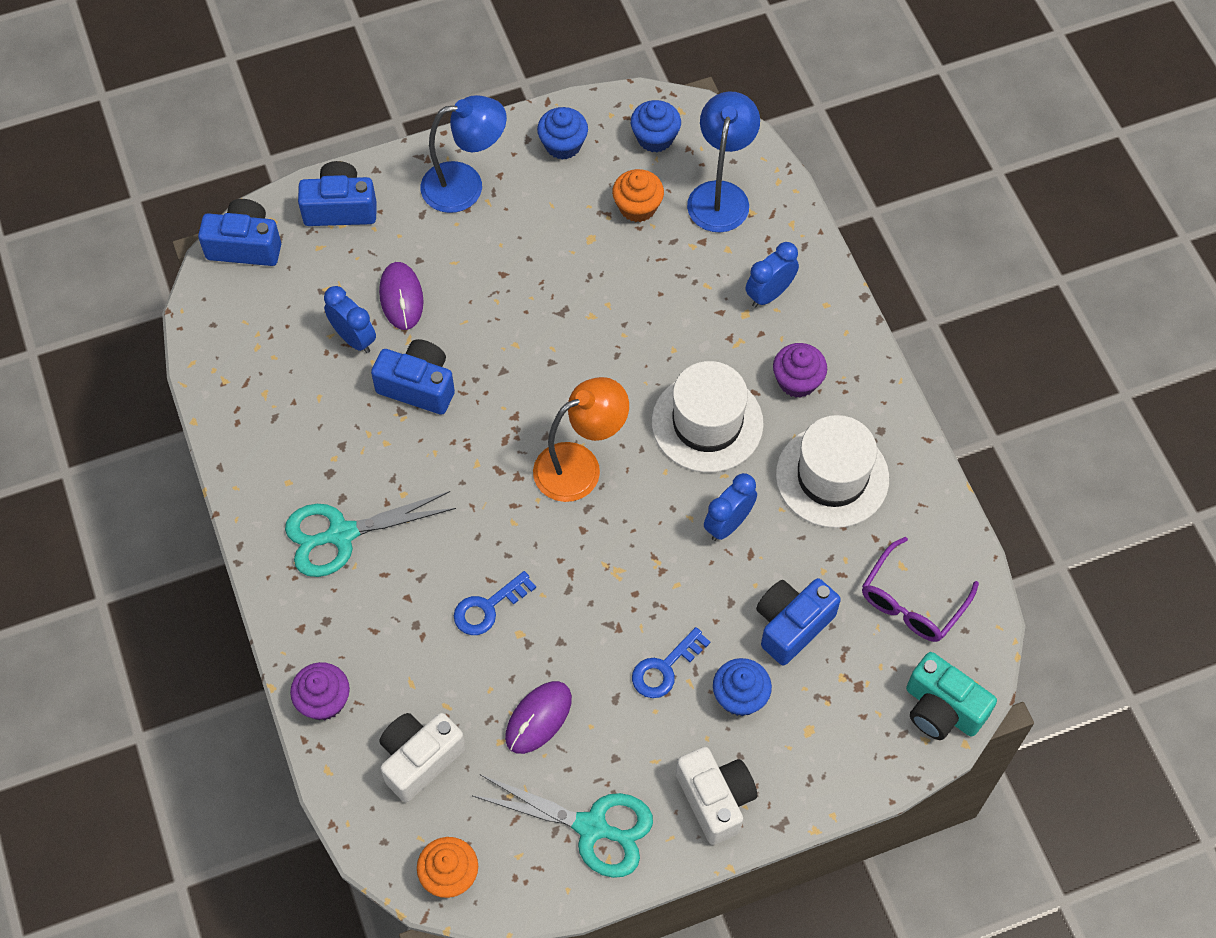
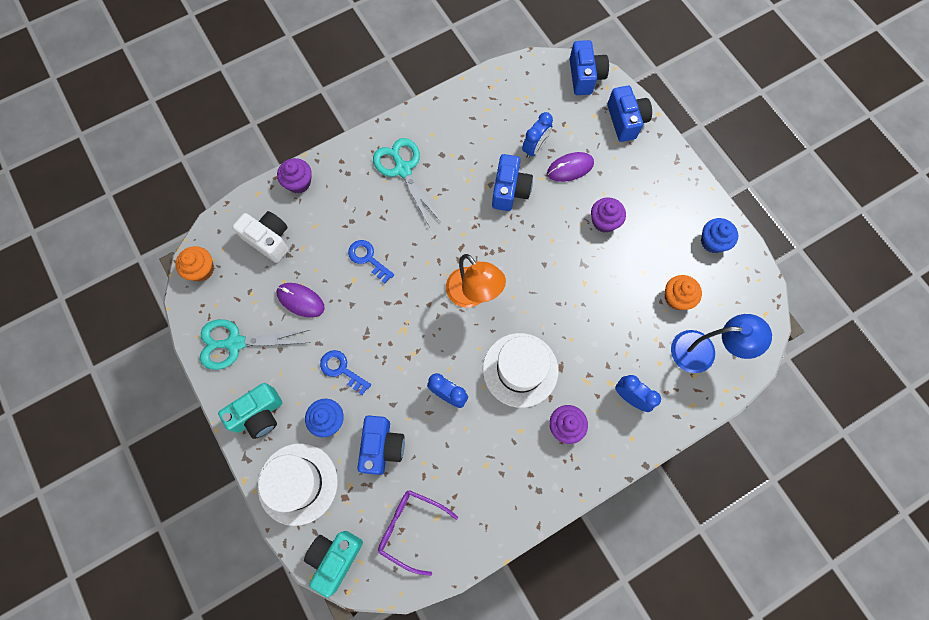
camera: 80 degrees right, 10 degrees up
(465, 185) = (663, 188): blue lamp -> none
(500, 271) = (604, 221): none -> purple cupcake
(592, 827) = (235, 343): turquoise scissors -> turquoise scissors turned 75 degrees clockwise
(655, 138) = (737, 300): blue cupcake -> none
(715, 799) = (259, 414): white camera -> turquoise camera
(792, 625) = (382, 447): blue camera -> blue camera turned 60 degrees clockwise
(832, 477) = (496, 460): white hat -> white hat (298, 483)

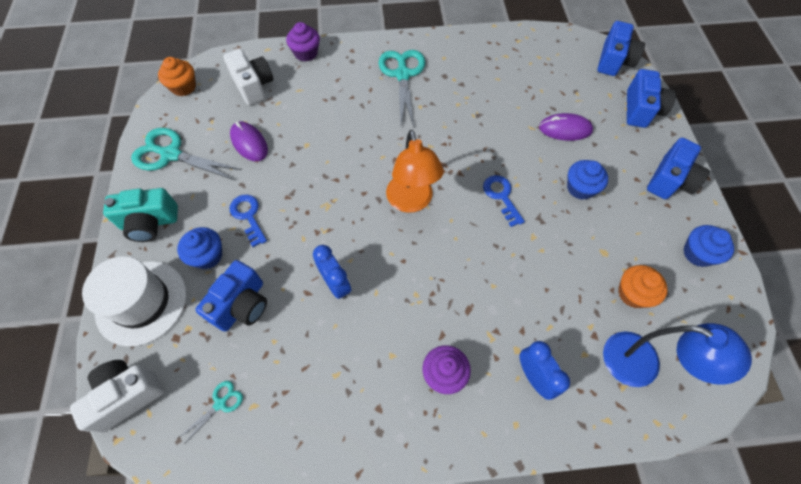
camera: 25 degrees right, 10 degrees down
(335, 558) = (127, 396): turquoise camera -> white camera
(368, 258) = (329, 132): blue key -> blue key (501, 197)
(411, 528) = (220, 403): purple glasses -> turquoise scissors
(510, 190) = (495, 126): blue camera -> blue camera (670, 180)
(520, 370) = (423, 292): white hat -> none
(535, 148) = (537, 101): blue clock -> none
(604, 221) = (580, 188): purple cupcake -> blue cupcake

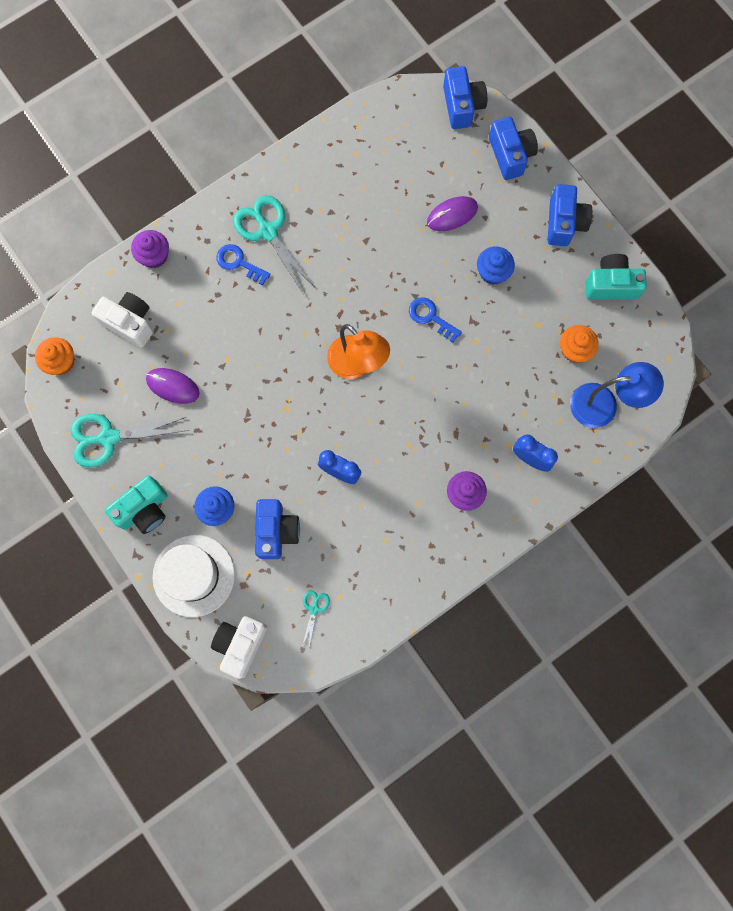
camera: 30 degrees left, 15 degrees up
(248, 216) = (225, 456): blue key -> blue key (239, 263)
(698, 253) = (611, 285): blue cupcake -> turquoise camera

